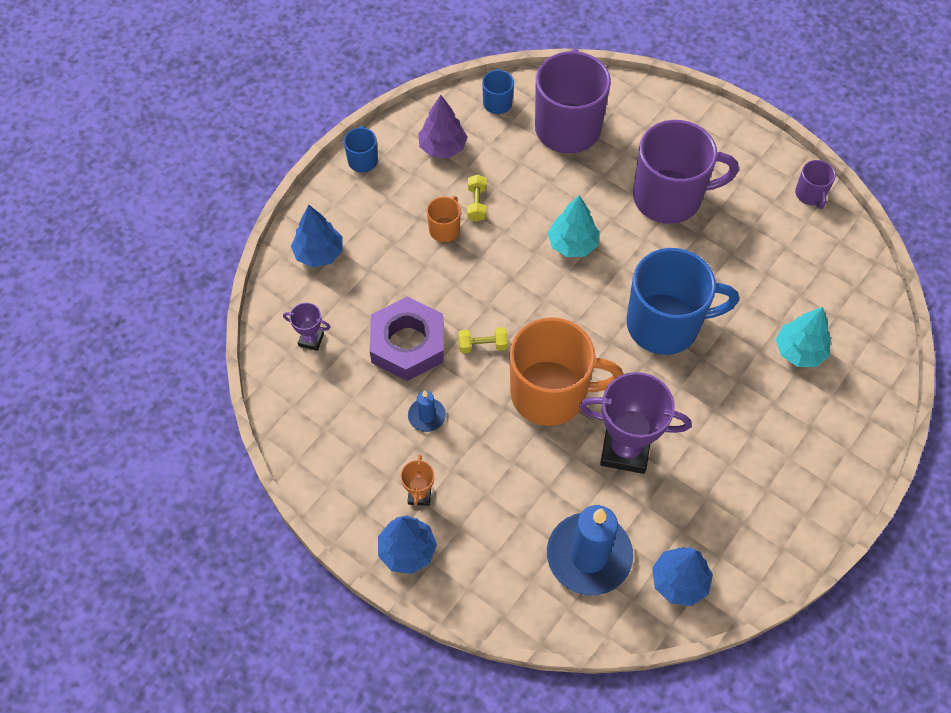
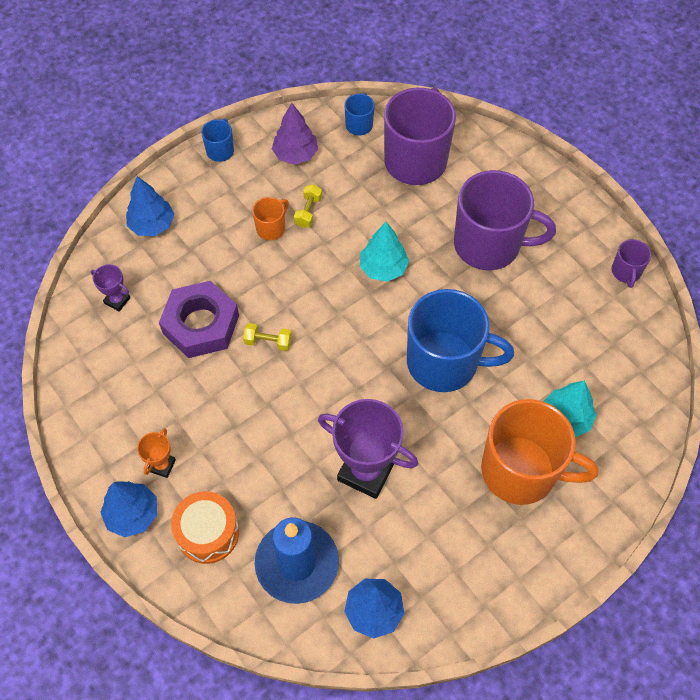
camera: 15 degrees right, 0 degrees up
(426, 416) = (194, 394): blue candle -> none
(490, 549) = (208, 533): none -> orange drum
(551, 393) = (315, 401): orange mug -> orange mug (521, 471)

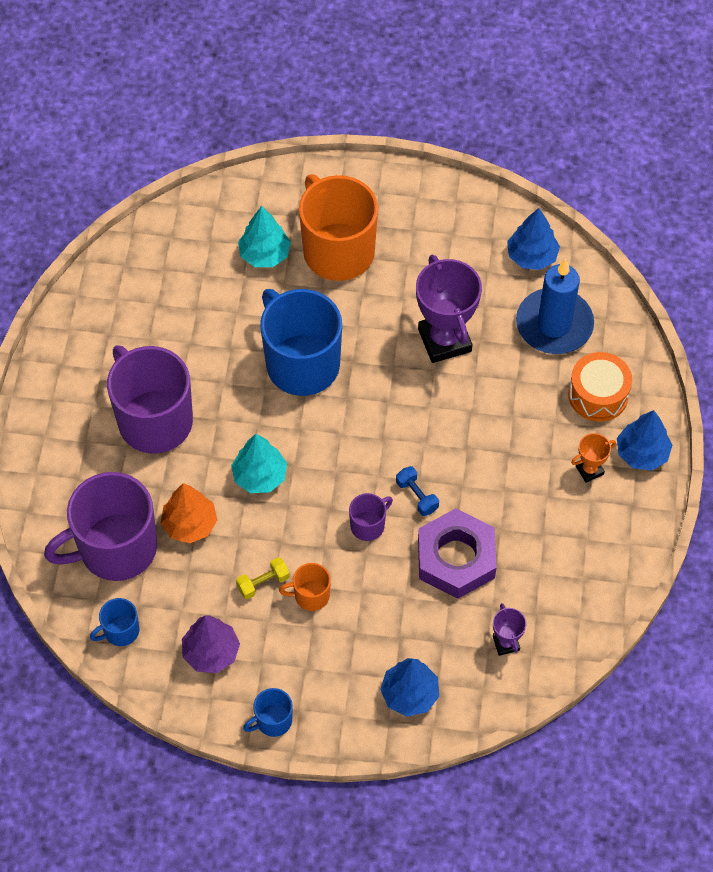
camera: 135 degrees left, 0 degrees up
(268, 342) = (417, 496): yellow dumbbell -> blue dumbbell
(390, 207) = (190, 524): none -> orange tree
(626, 272) = (82, 307): purple mug -> purple mug (368, 525)

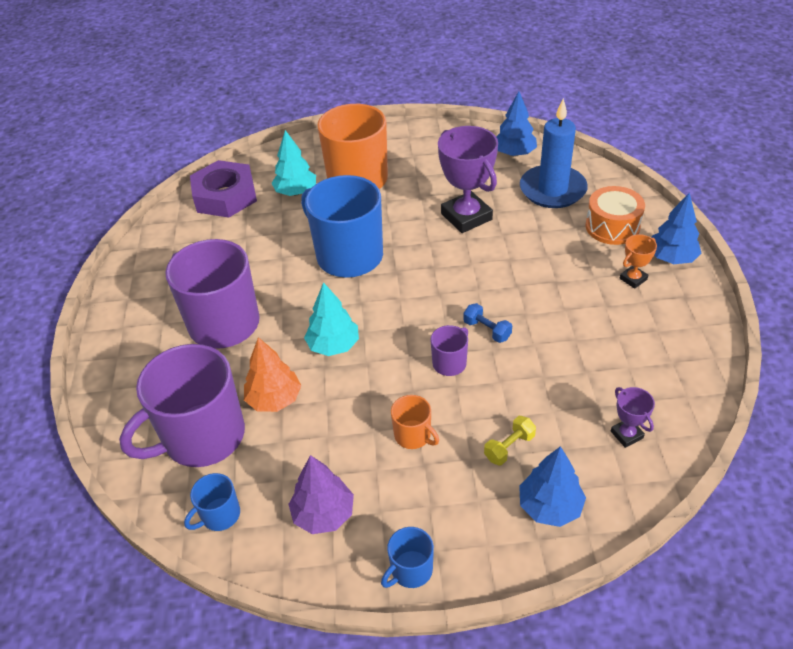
camera: 10 degrees left, 15 degrees down
(263, 583) = (361, 435): yellow dumbbell -> yellow dumbbell (509, 447)
(310, 595) = (413, 436): orange mug -> orange mug turned 120 degrees counterclockwise
(456, 558) = (545, 372): purple nut -> purple nut (225, 196)

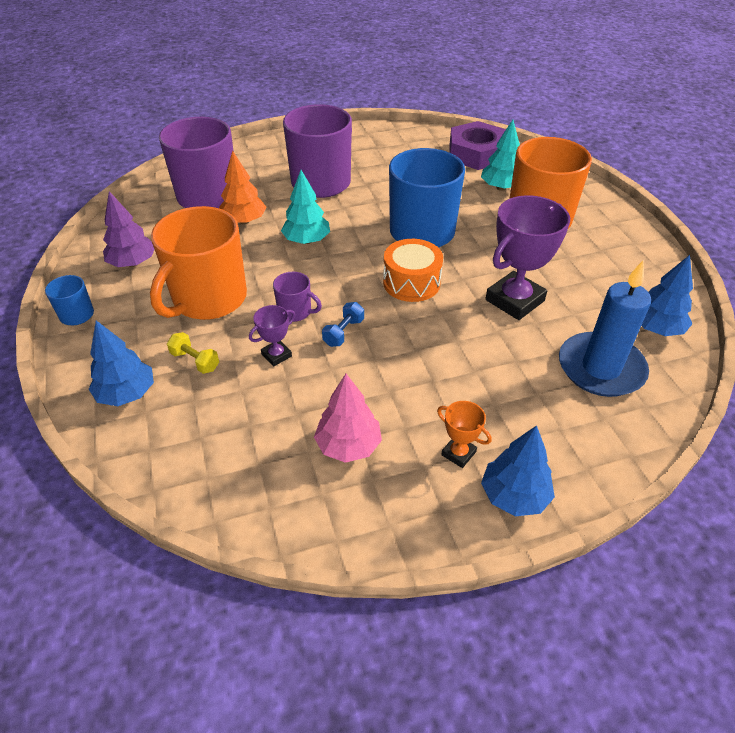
camera: 75 degrees right, 0 degrees up
(219, 515) = (137, 217): blue mug -> none
(413, 436) = (208, 299): orange mug -> orange mug, size x2.25
(612, 227) = (553, 430): orange drum -> orange drum (411, 282)
(623, 341) = (348, 445): none -> pink tree
(626, 435) = (211, 450): purple trophy -> purple trophy (276, 355)

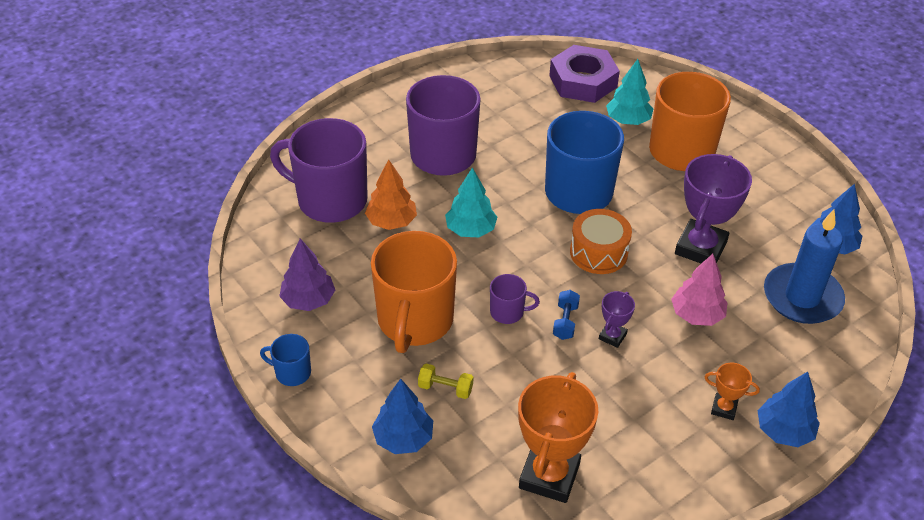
camera: 20 degrees left, 0 degrees up
(237, 468) = (549, 475): none -> orange trophy
(276, 355) = (517, 361): purple trophy -> purple trophy (612, 336)
(348, 445) = (631, 428): pink tree -> pink tree (696, 315)

